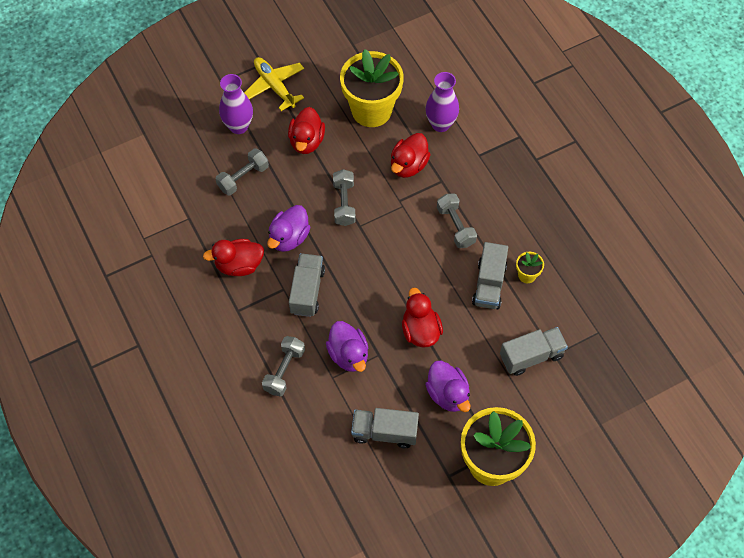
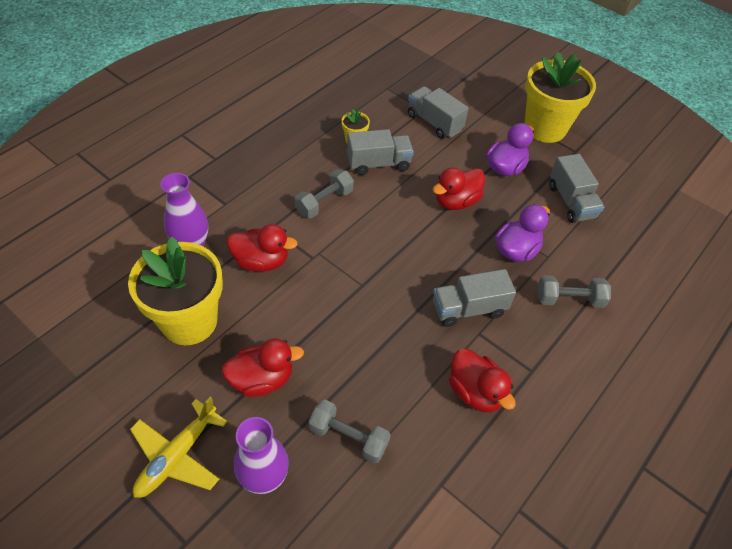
camera: 115 degrees left, 10 degrees down
(289, 238) = (411, 350): purple duck -> none
(344, 203) = (339, 309): grey dumbbell -> none

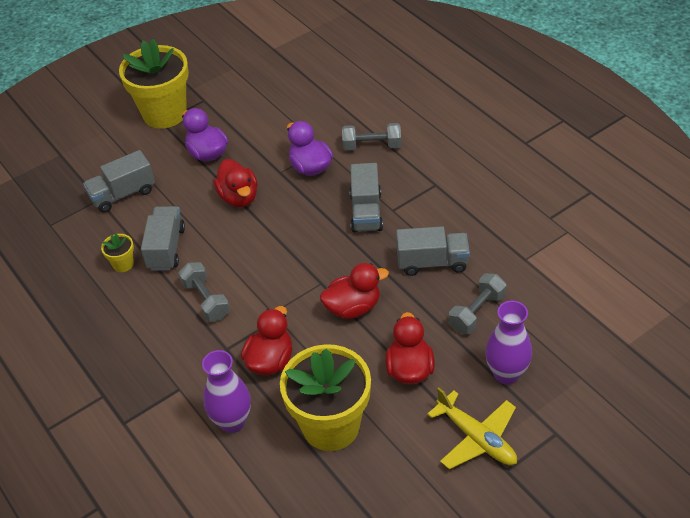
camera: 70 degrees left, 5 degrees down
(475, 392) = (448, 223): red duck -> red duck (353, 307)
(569, 299) = (372, 146): grey dumbbell -> grey dumbbell turned 75 degrees clockwise
(571, 202) = (265, 118): grey truck -> grey truck (432, 262)

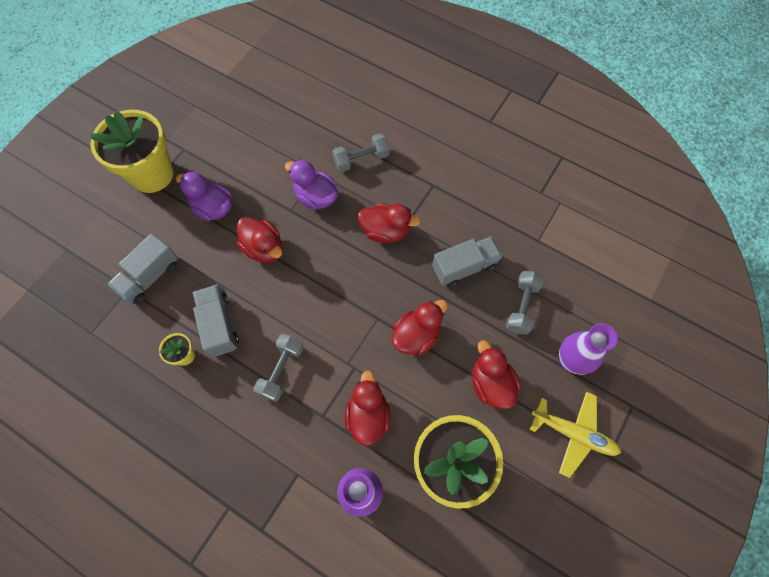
camera: 25 degrees left, 20 degrees up
(206, 300) = (281, 370): grey dumbbell -> grey dumbbell turned 75 degrees clockwise
(366, 212) = (385, 231): grey truck -> red duck

